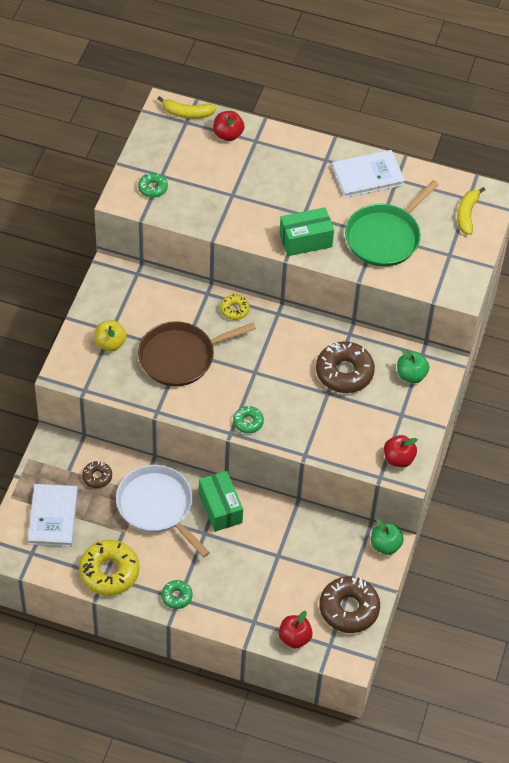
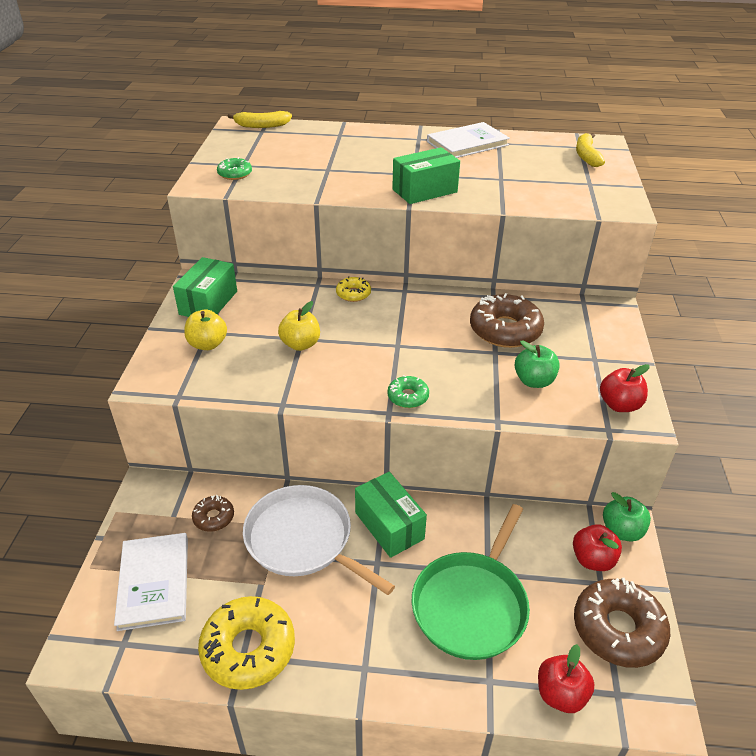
camera: 10 degrees left, 15 degrees down
(115, 298) = (208, 303): none -> green box
(177, 596) = (360, 666): green donut -> none
(180, 357) = (300, 344): brown pan -> yellow apple
(228, 134) = (309, 134): red apple -> red apple (592, 559)
(385, 237) = (511, 179): green pan -> green pan (472, 604)
(411, 375) = (583, 321): green apple -> green apple (534, 381)

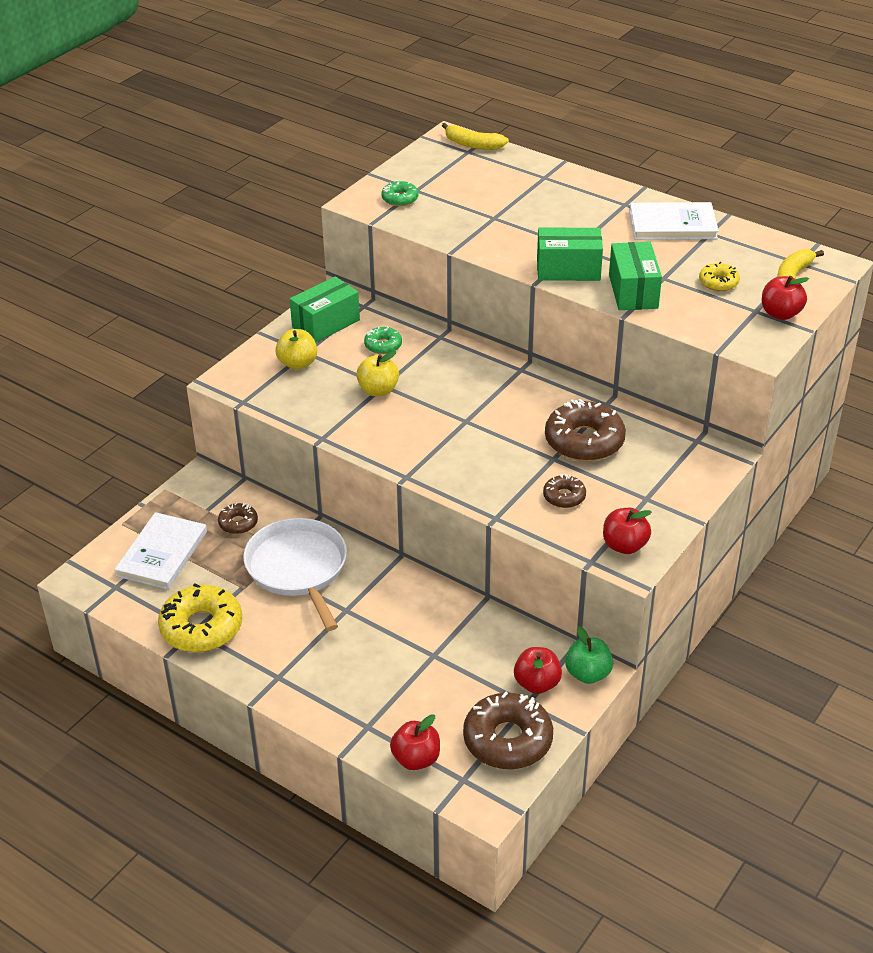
camera: 30 degrees right, 0 degrees up
(353, 294) = (467, 357): yellow donut -> yellow donut (718, 282)
(389, 525) = (379, 586): green box -> green box (633, 291)
(408, 397) = (434, 469): green donut -> green donut (383, 345)
(472, 604) = (399, 671): green pan -> none
(534, 381) = (564, 496): green apple -> brown donut
(608, 181) = (780, 314): none -> red apple

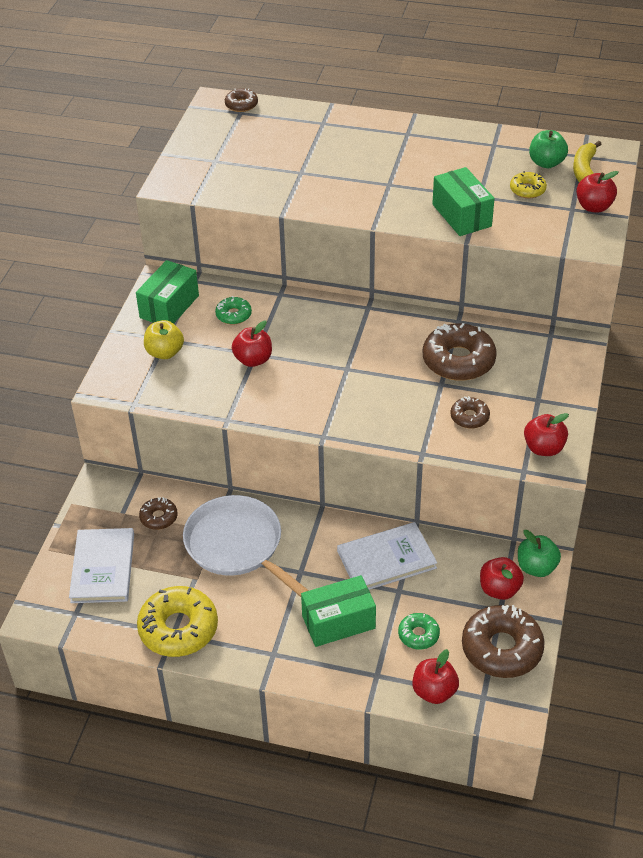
camera: 20 degrees left, 5 degrees up
(378, 390) = (253, 360): yellow apple -> red apple
(400, 199) = (205, 173): green donut -> green donut (418, 635)
(473, 145) = (241, 105): yellow banana -> brown donut
(568, 270) = (394, 208): green box -> green box (338, 622)
(672, 224) = (459, 144): white book -> white book (386, 559)
(755, 261) = (546, 163): none -> green apple

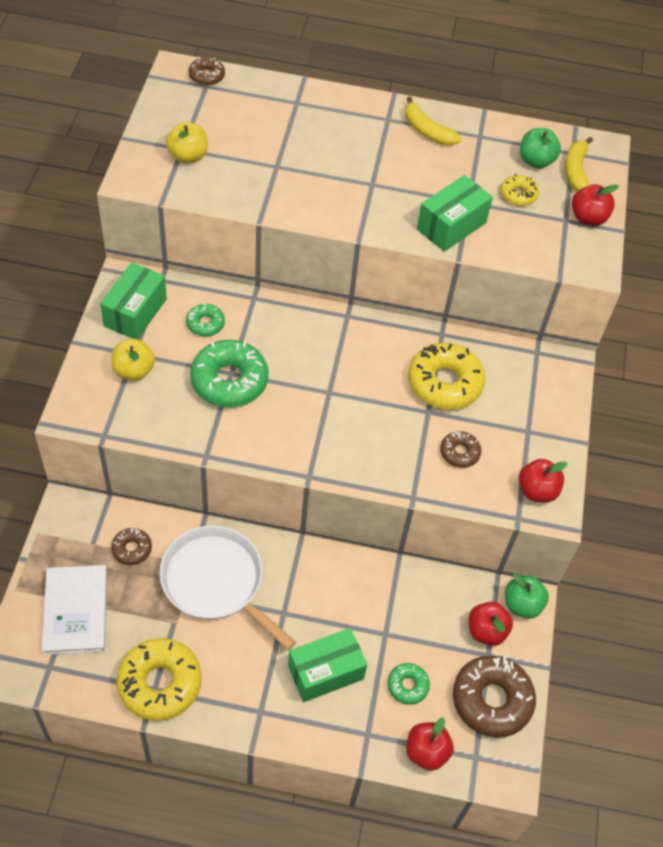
camera: 10 degrees left, 10 degrees up
(220, 166) = (188, 156): none -> yellow apple
(253, 360) = (229, 380): red apple -> green donut
(386, 559) = (371, 597): white book -> none
(444, 142) = (427, 131): none -> yellow banana
(458, 360) = (444, 383): brown donut -> yellow donut
(461, 215) = (451, 226): green box -> green box turned 75 degrees clockwise

